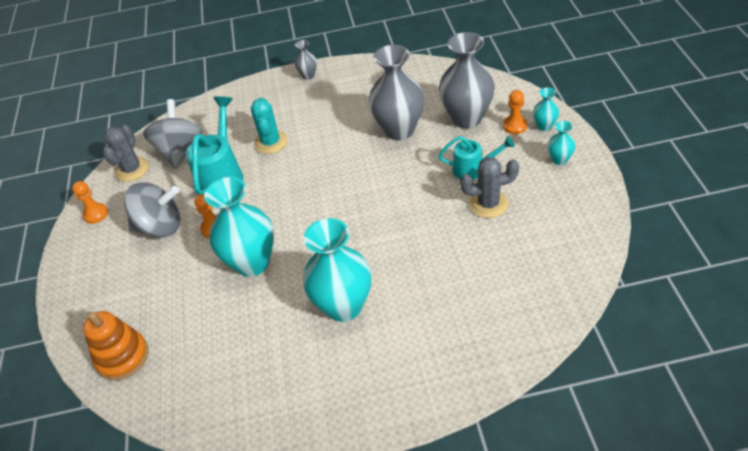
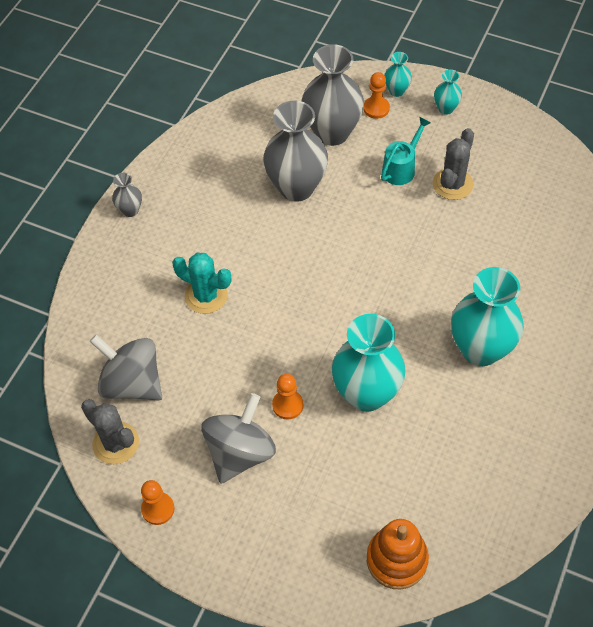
camera: 60 degrees left, 10 degrees up
(222, 175) = (213, 362): turquoise watering can -> none

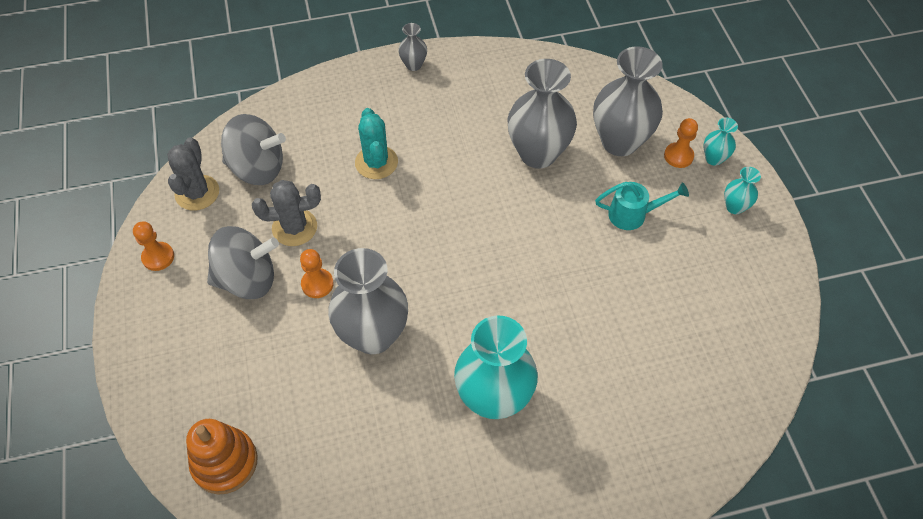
camera: 50 degrees right, 0 degrees up
(132, 383) = (258, 168): grey spinning top -> grey spinning top turned 105 degrees clockwise
(366, 394) = (373, 335): turquoise vase -> grey vase
(452, 184) = (655, 264): grey cactus -> grey cactus (294, 227)

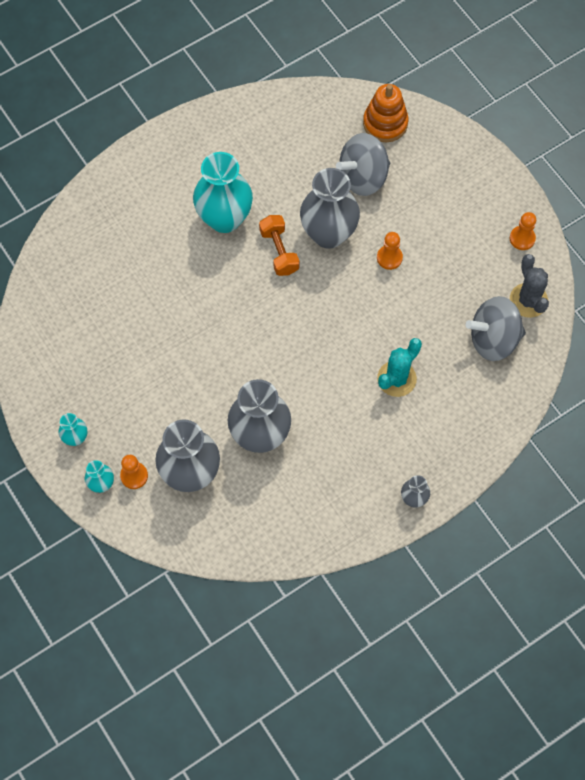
camera: 160 degrees right, 10 degrees up
(248, 279) = (443, 244): grey spinning top -> grey spinning top (363, 177)
(294, 227) = (432, 297): grey cactus -> none
(376, 162) = (396, 379): turquoise cactus -> turquoise cactus turned 75 degrees clockwise
(442, 333) = (279, 251): none -> orange dumbbell
(633, 214) = (161, 401): turquoise watering can -> none

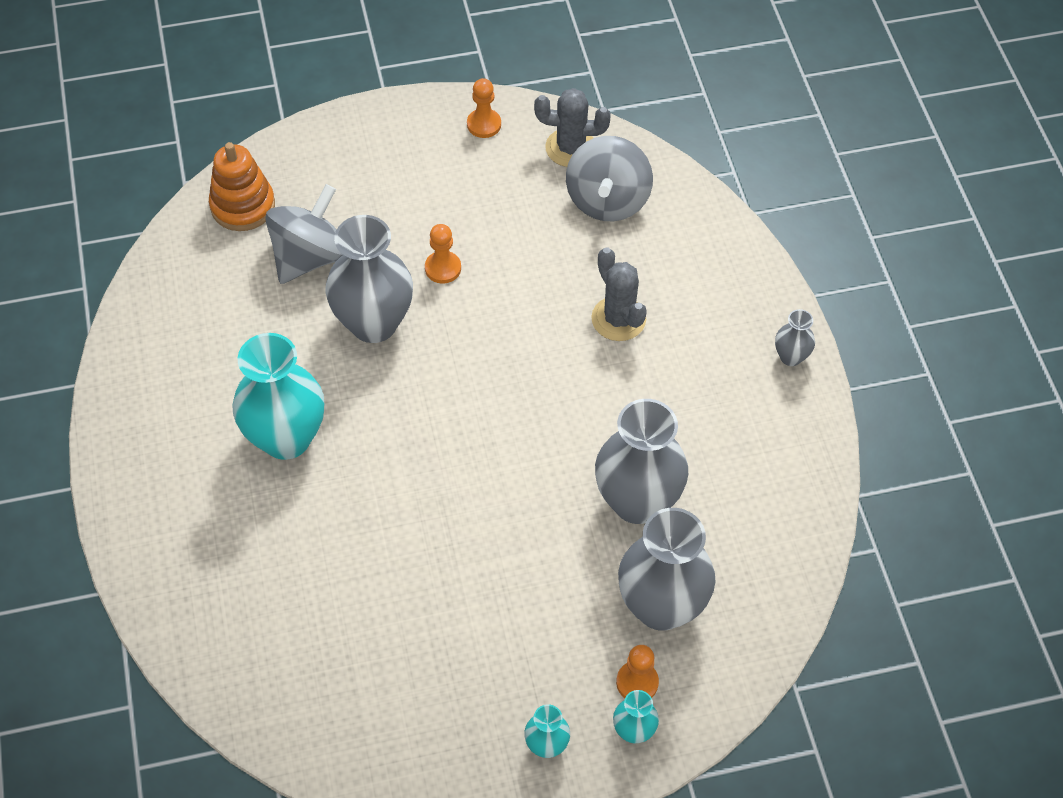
camera: 70 degrees left, 10 degrees down
(279, 251) = (371, 389): orange dumbbell -> none
(363, 177) = (309, 257): grey spinning top -> grey spinning top turned 135 degrees counterclockwise
(396, 379) = (618, 319): turquoise cactus -> grey cactus

